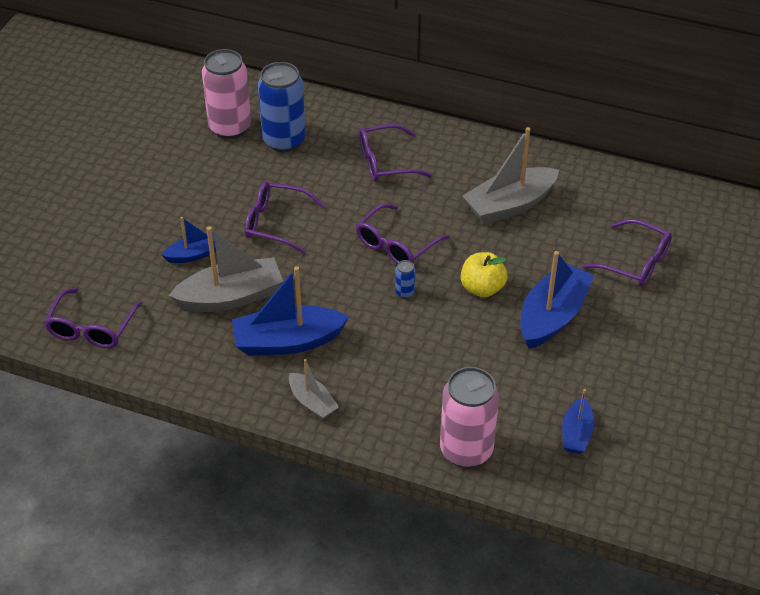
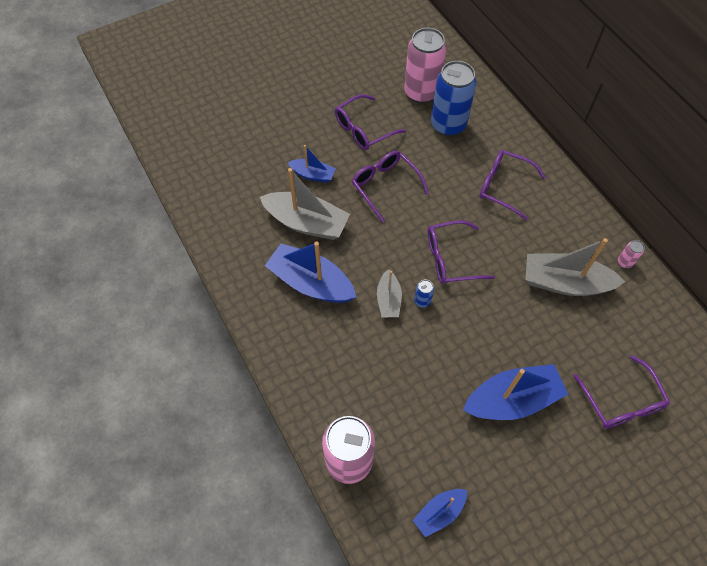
camera: 40 degrees right, 15 degrees up
(92, 328) = (206, 187): purple glasses -> purple glasses (363, 129)
(312, 402) = (284, 341): grey boat -> grey boat (388, 300)
(482, 288) = (480, 337): yellow apple -> none
(542, 161) = (624, 262): none -> pink can

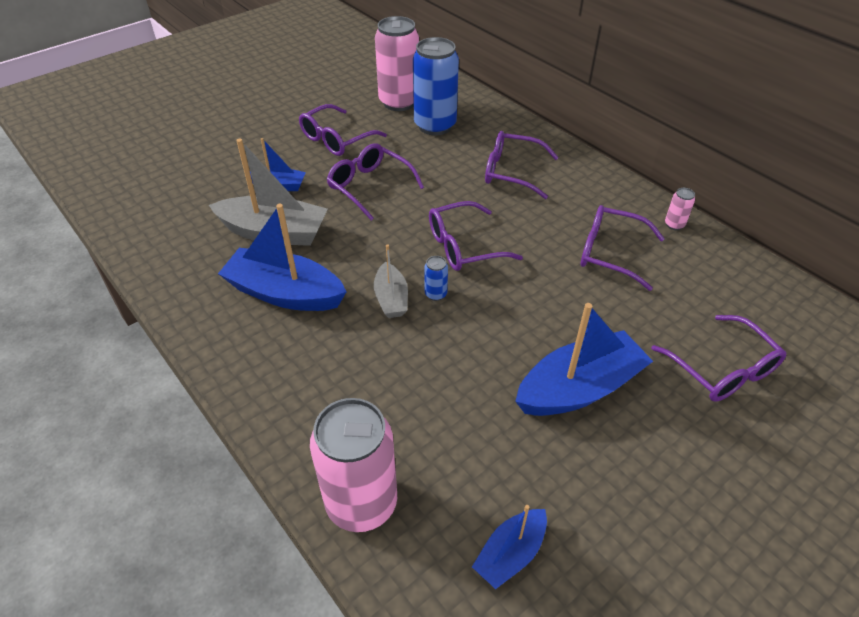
camera: 10 degrees left, 15 degrees down
(564, 283) = (610, 253): grey boat -> purple glasses

